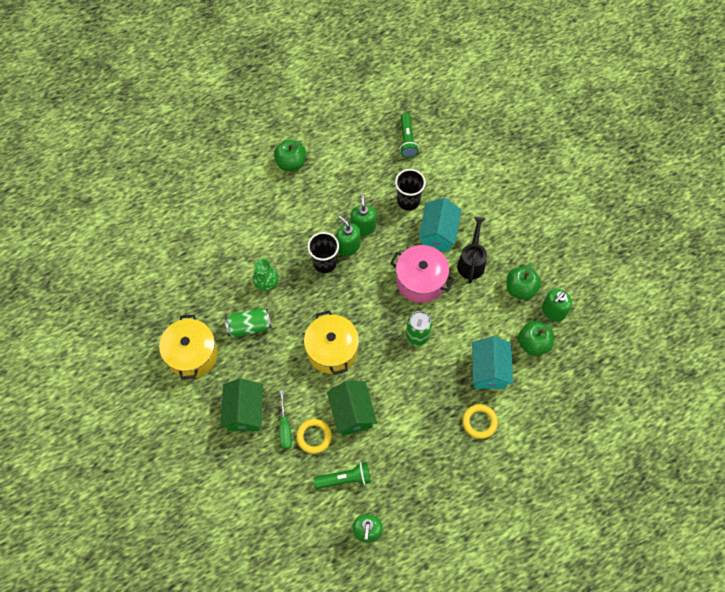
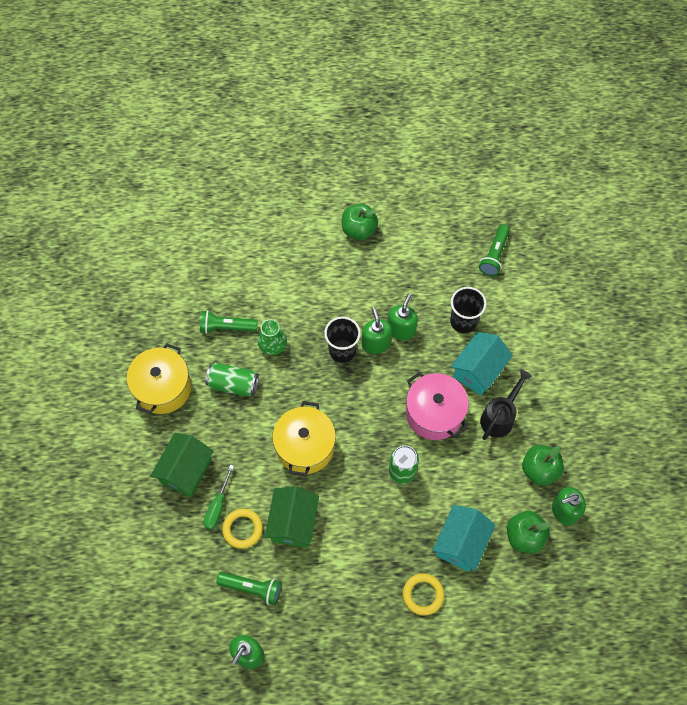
camera: 25 degrees right, 0 degrees up
(221, 283) = (227, 327): none -> green flashlight

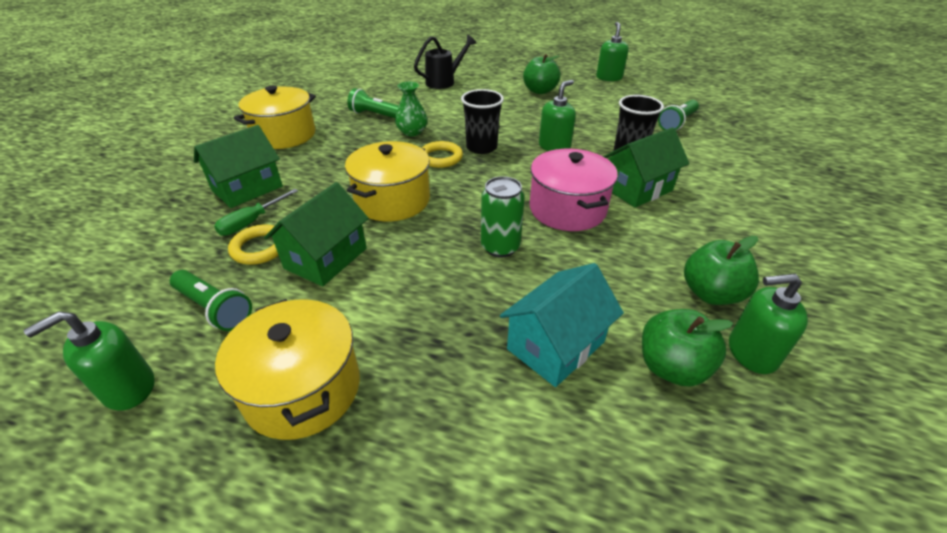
camera: 20 degrees right, 25 degrees down
(233, 384) = (352, 146): green can -> none
(340, 620) = (303, 389): none -> yellow pot
(376, 343) = (521, 149): green soap dispenser -> green soap dispenser (609, 78)
(423, 594) = (460, 396): yellow ring -> yellow ring (440, 158)
(478, 370) = (637, 189): turquoise house -> green house
(499, 417) = (657, 230): black watering can -> black watering can (444, 82)

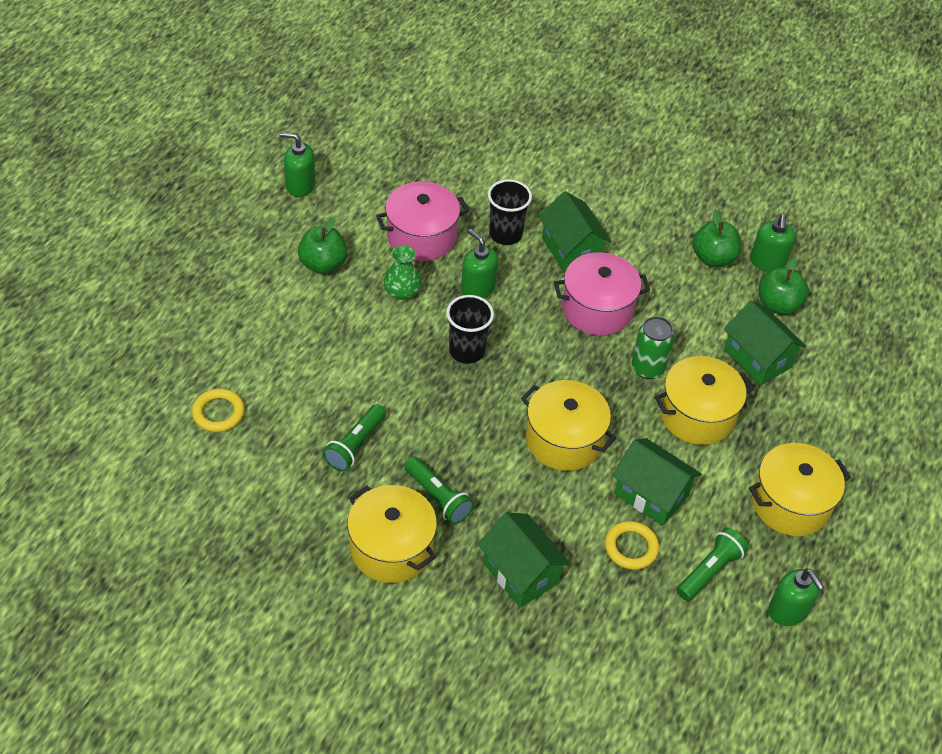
camera: 85 degrees left, 10 degrees up
(251, 222) = (587, 560): green screwdriver -> none
(412, 132) = (413, 411): green vase -> green vase (402, 291)
(440, 158) = (483, 390): yellow ring -> yellow ring (218, 413)
(441, 289) = (697, 415): none -> yellow pot
(444, 82) = (258, 360): black watering can -> none
(555, 345) = (757, 358): turquoise house -> green house
(594, 120) = (421, 237): none -> pink pot
(677, 123) = (445, 172): green flashlight -> green flashlight (438, 497)

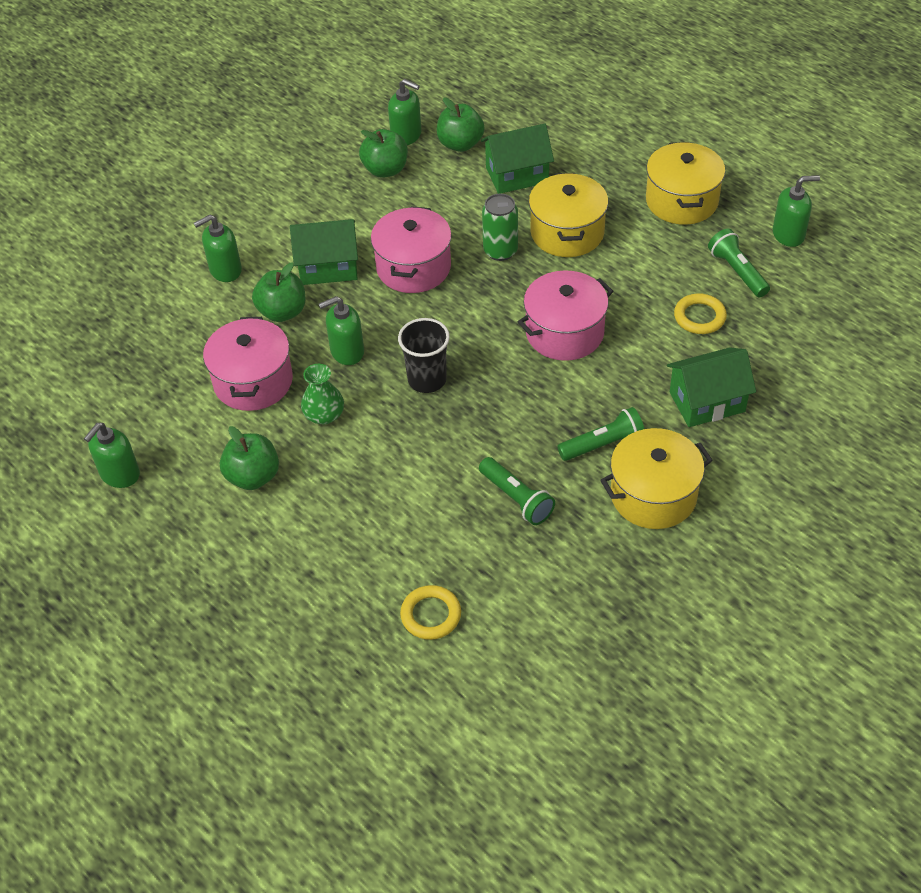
camera: 65 degrees left, 0 degrees up
(505, 234) = (282, 312): black cup -> green apple
(537, 184) = (225, 270): none -> green soap dispenser
(564, 440) = (564, 332): yellow pot -> pink pot
(651, 494) = (645, 288): green house -> none

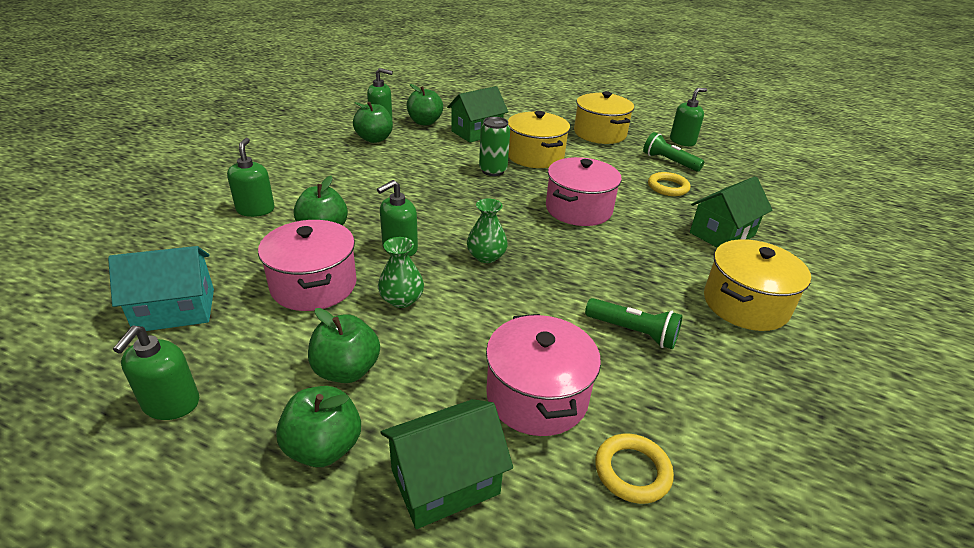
camera: 25 degrees left, 15 degrees down
(134, 384) = (175, 310): none -> turquoise house
(216, 537) = (323, 447): none -> green apple
(225, 270) = (255, 209): green soap dispenser -> green soap dispenser turned 135 degrees clockwise
(328, 267) = (354, 196): green house -> green house (445, 481)
(413, 267) = (429, 187): pink pot -> pink pot (537, 396)
(427, 380) = (486, 256): black cup -> green vase
(603, 444) = (671, 276): green flashlight -> none

